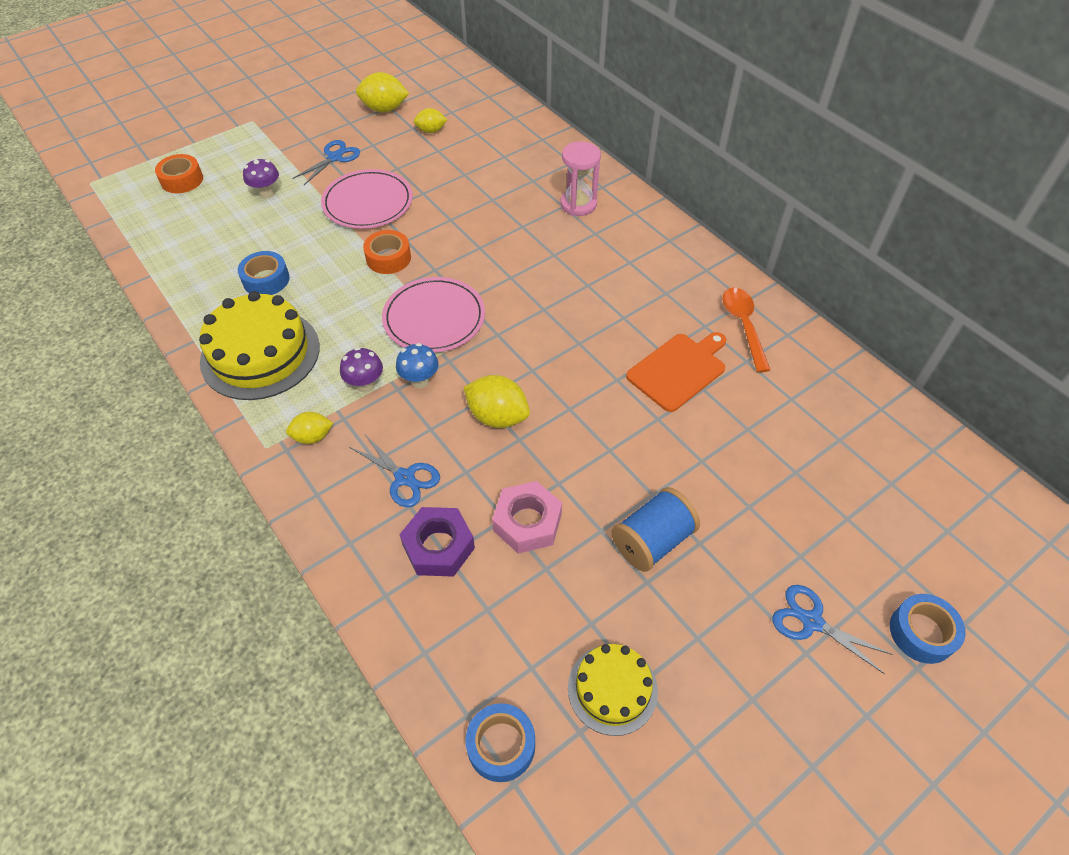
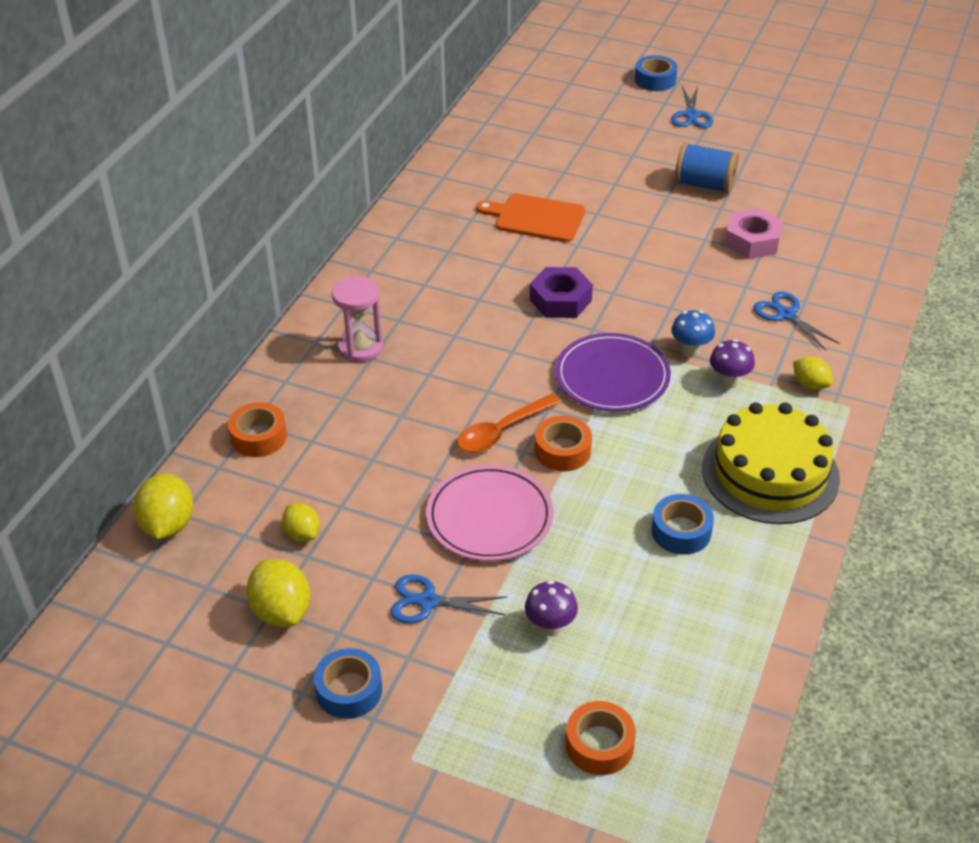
camera: 120 degrees left, 10 degrees down
(405, 478) = (785, 314): blue scissors -> blue scissors turned 45 degrees counterclockwise
(434, 318) = (612, 377): pink plate -> purple plate
(438, 547) = (817, 273): purple nut -> purple nut (560, 300)
(497, 416) = (679, 292): yellow lemon -> yellow lemon (168, 525)
(501, 745) = (899, 197): blue tape -> blue tape (349, 690)
(527, 137) = (259, 437): none -> orange tape
(612, 689) = (818, 170): yellow cake -> none
(743, 326) = (453, 200): orange spoon -> orange spoon (502, 431)

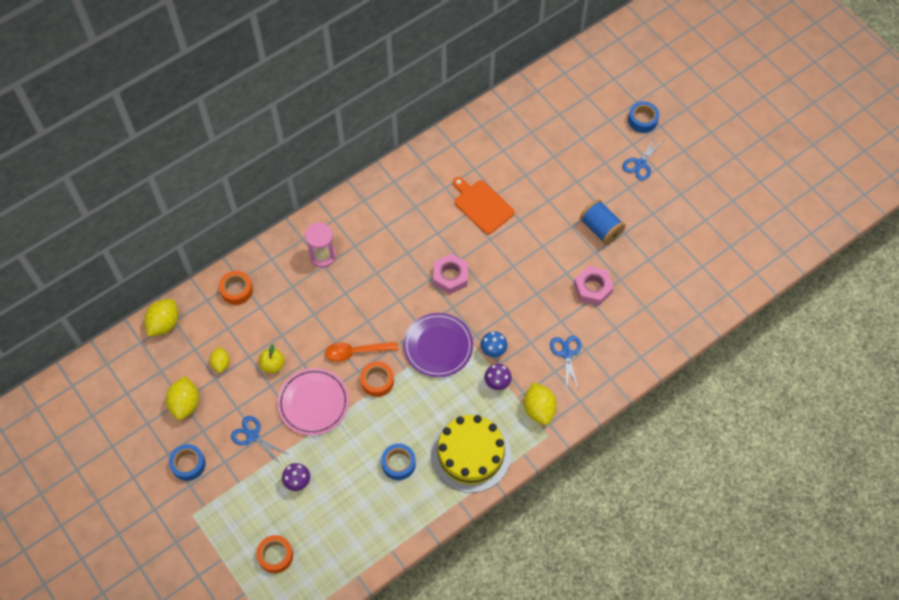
camera: 30 degrees right, 20 degrees up
(388, 500) = (273, 365): none -> yellow apple
(560, 300) = (450, 276): purple nut -> pink nut
(810, 385) = (539, 409): yellow lemon -> yellow lemon, size x1.62

